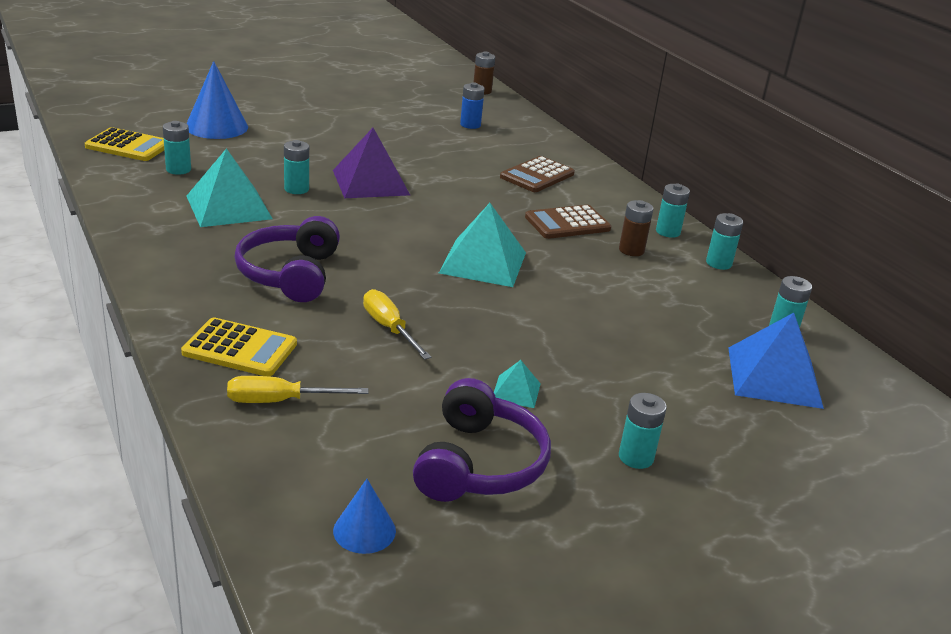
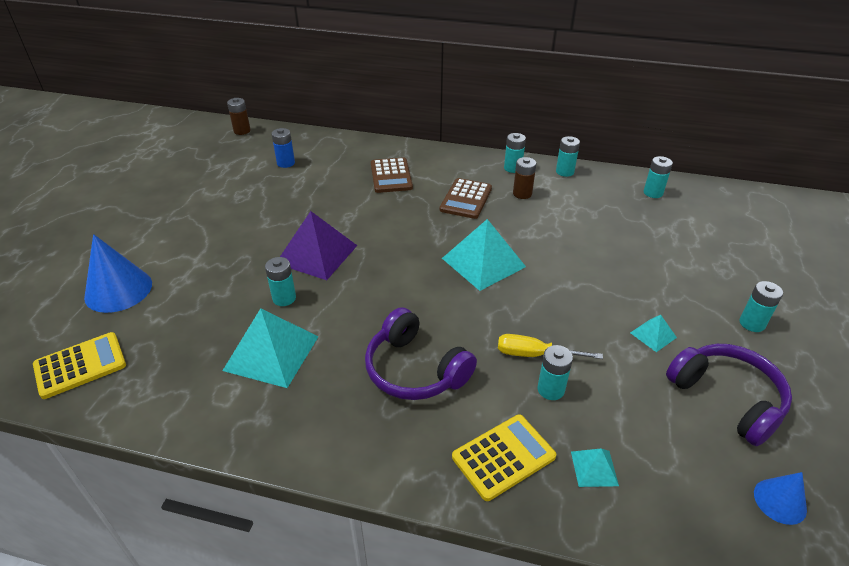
camera: 45 degrees left, 10 degrees up
(178, 169) = (168, 353): turquoise battery -> turquoise battery (550, 389)
(280, 401) = (594, 468): yellow screwdriver -> turquoise pyramid
(774, 377) = (697, 223): blue pyramid -> none

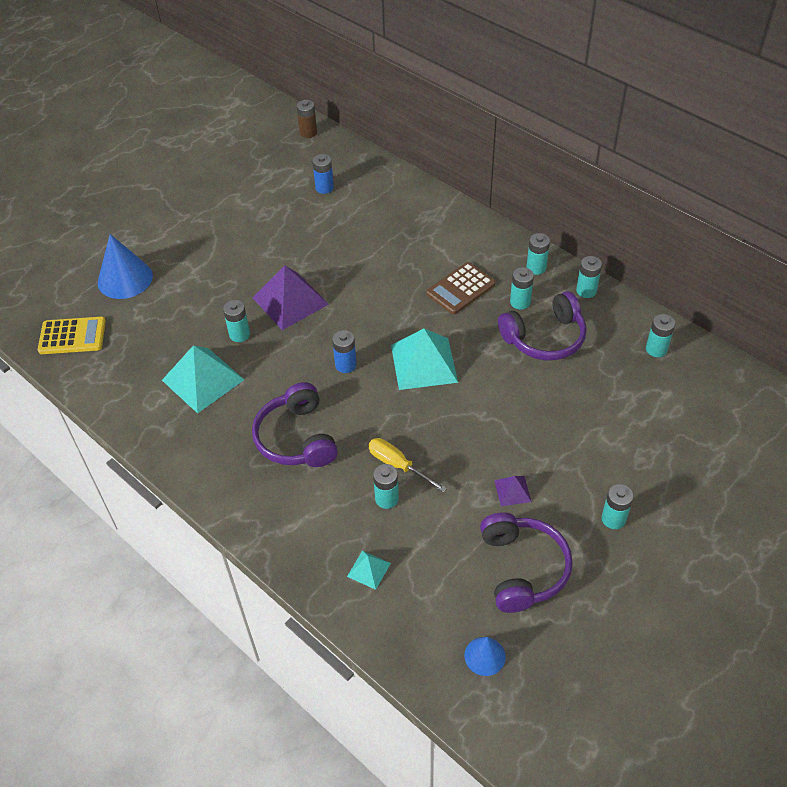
camera: 30 degrees right, 10 degrees up
(391, 176) = (410, 236): brown calculator -> none
(413, 288) = (345, 365): none -> blue battery
(503, 457) = (311, 532): yellow calculator -> none
(522, 194) = (520, 302): brown battery -> turquoise battery
(564, 211) = (544, 337): none -> purple headphones
(653, 335) = (512, 491): turquoise pyramid -> purple pyramid

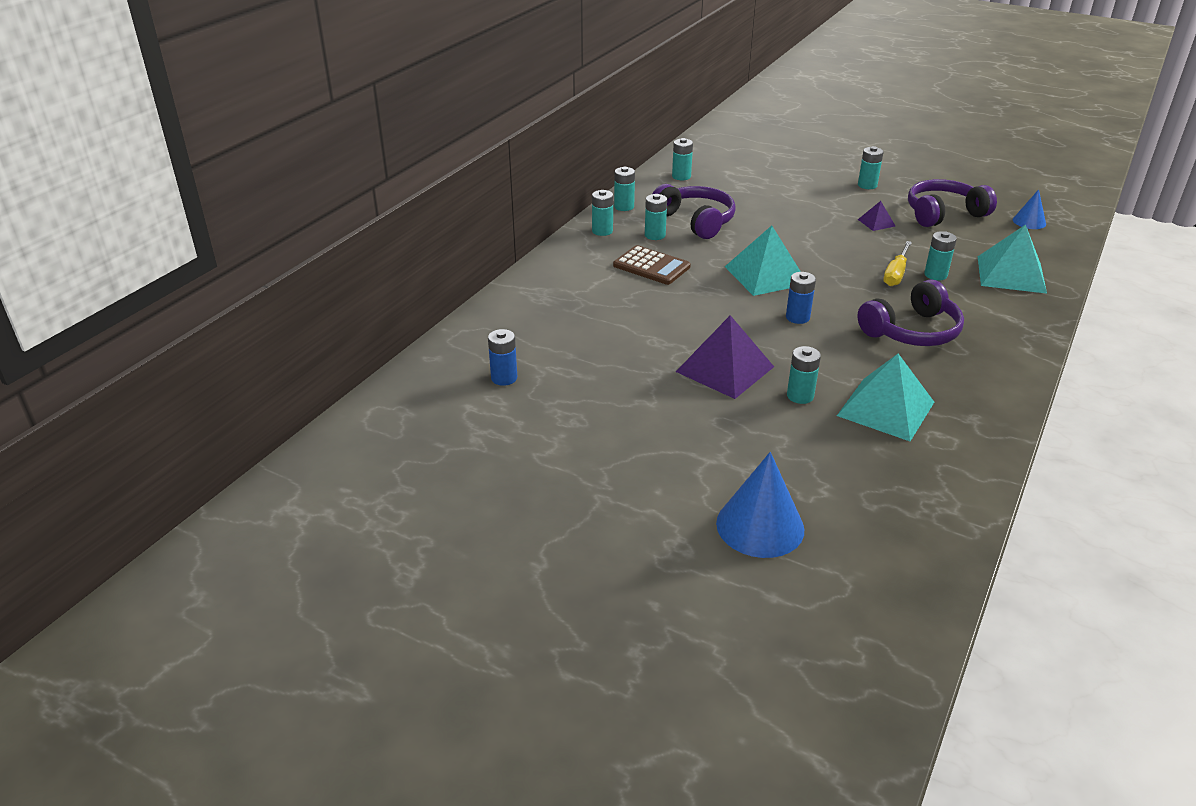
camera: 105 degrees left, 15 degrees down
(72, 336) = (899, 548): yellow calculator -> none
(308, 133) = (377, 413): brown battery -> none
(368, 569) = (1011, 274): turquoise pyramid -> turquoise pyramid, size x2.10

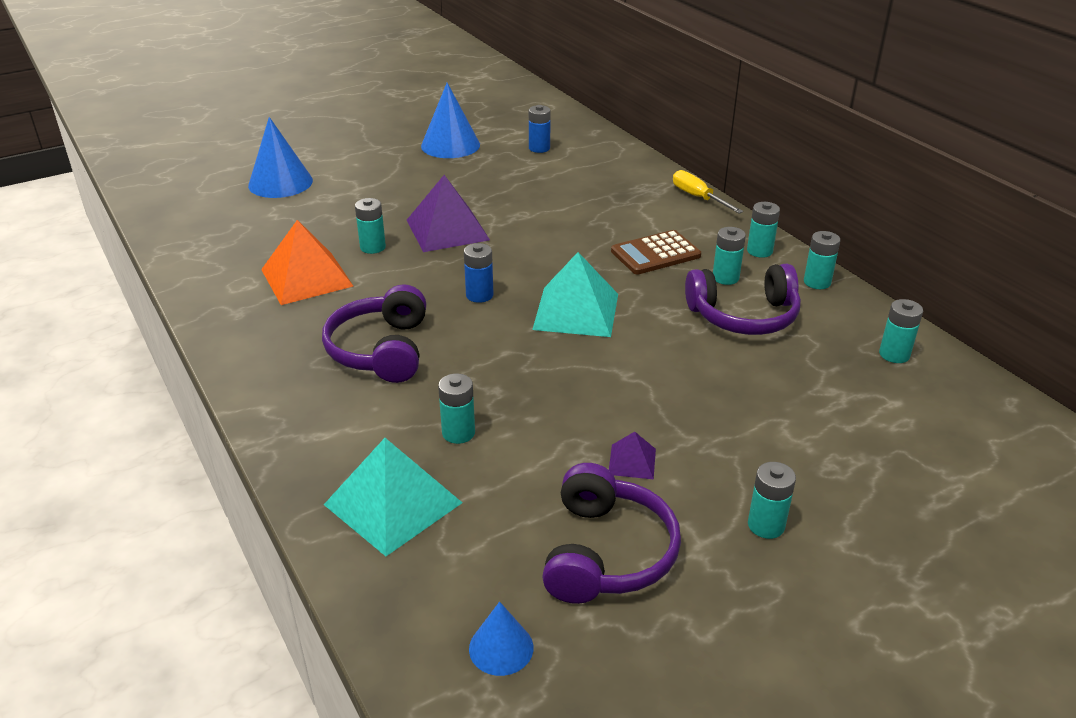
camera: 120 degrees right, 0 degrees up
(547, 440) = (450, 145): none -> blue cone
(885, 408) = (307, 277): turquoise pyramid -> orange pyramid
(896, 274) = (491, 402): yellow screwdriver -> yellow screwdriver (698, 197)

